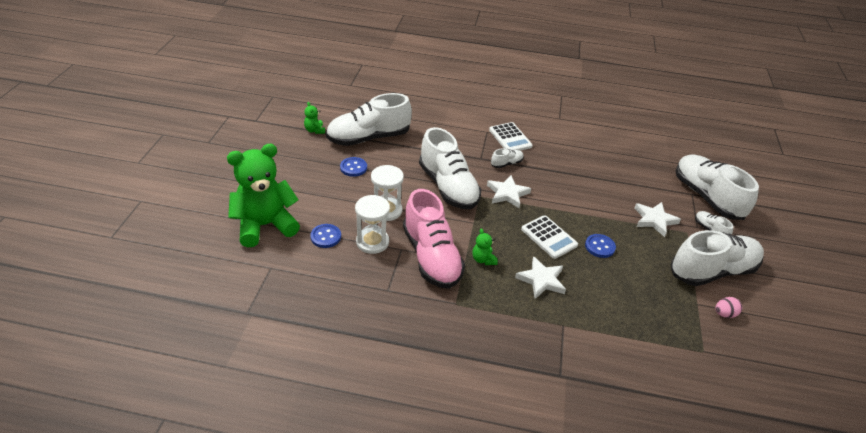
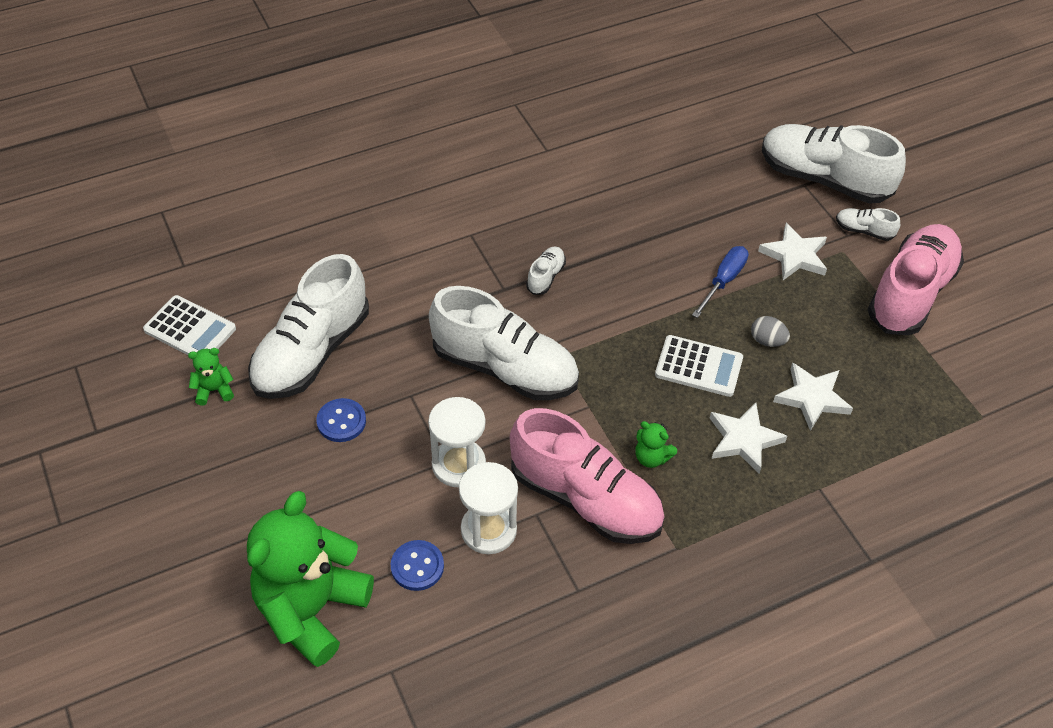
camera: 35 degrees left, 10 degrees up
(315, 130) = (214, 390): green teddy bear -> green teddy bear turned 135 degrees clockwise
(507, 193) = (590, 328): white star -> white star (812, 398)
(510, 138) = (512, 227): white calculator -> white calculator (190, 329)
(599, 247) = (767, 341): blue button -> grey egg
(600, 210) = (723, 281): none -> blue screwdriver
(712, 271) = (910, 293): white shoe -> pink shoe
(724, 314) = (966, 348): pink egg -> none

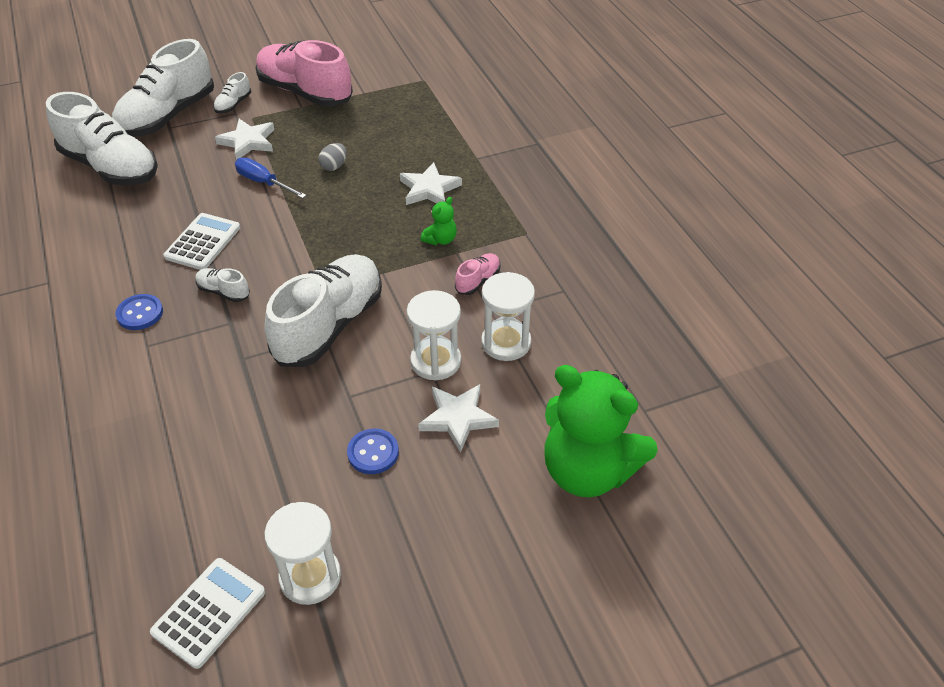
camera: 85 degrees left, 5 degrees down
(214, 390) = (310, 577): green teddy bear -> white hourglass
(312, 352) = (274, 482): white shoe -> white shoe (110, 167)
(417, 566) = (542, 392): blue button -> blue button (140, 313)
(585, 498) = (478, 281): pink shoe -> pink shoe, size x0.42
(698, 367) = (353, 205): white calculator -> white calculator (203, 242)
(812, 398) = (395, 151): white star -> white star (458, 418)

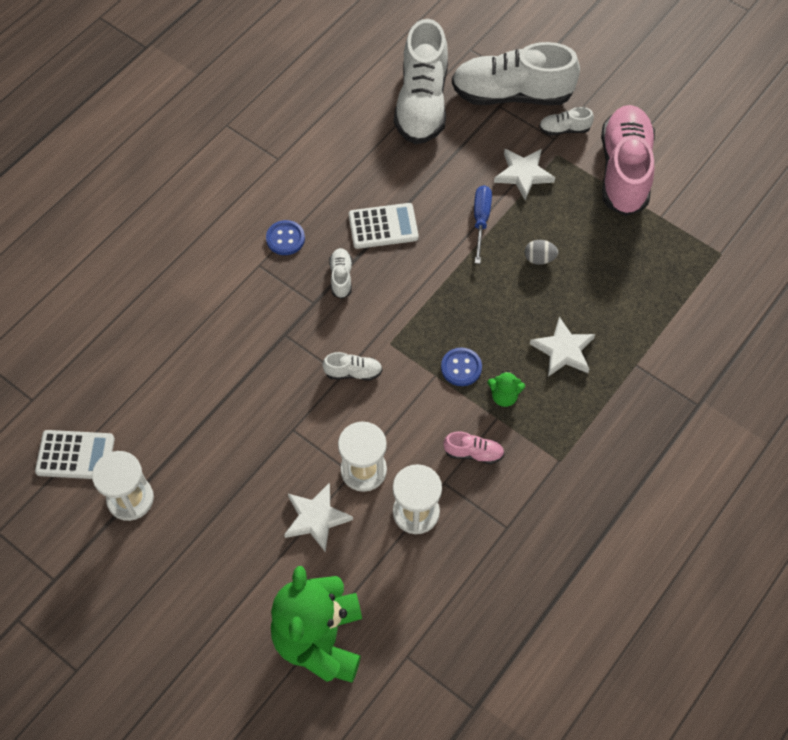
camera: 60 degrees right, 15 degrees up
(329, 325) = (353, 372): white shoe -> white shoe, size x0.42
(373, 452) = (251, 477): blue button -> blue button (461, 368)

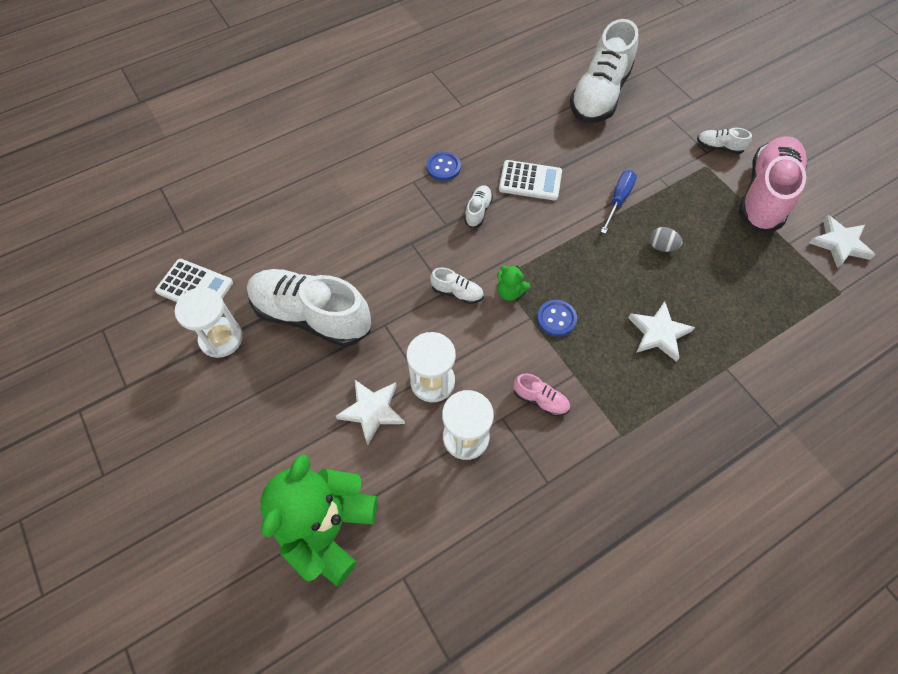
camera: 20 degrees right, 0 degrees up
(504, 396) = (588, 357): green teddy bear -> green teddy bear (510, 292)
(512, 94) = (680, 108): white shoe -> white shoe (312, 316)
(523, 174) = (669, 173): white star -> white star (839, 244)

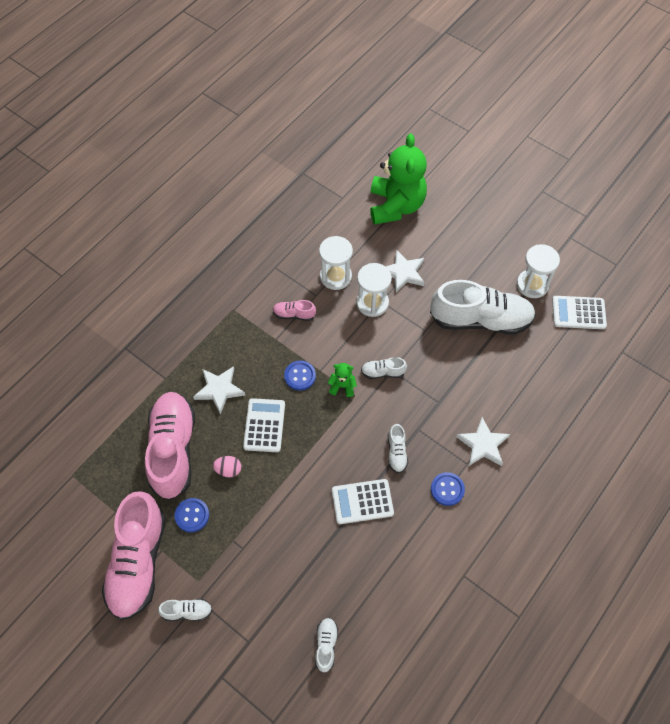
camera: 160 degrees right, 0 degrees up
(599, 95) = (326, 645): white shoe -> white shoe, size x0.42
(612, 278) = (264, 425): none -> white calculator
(618, 200) = (276, 508): blue screwdriver -> none
(661, 246) = (228, 470): grey egg -> pink egg
(706, 217) = (192, 515): none -> blue button
(722, 284) = (173, 450): none -> pink shoe
(839, 244) = (69, 527): white star -> white star (483, 444)

